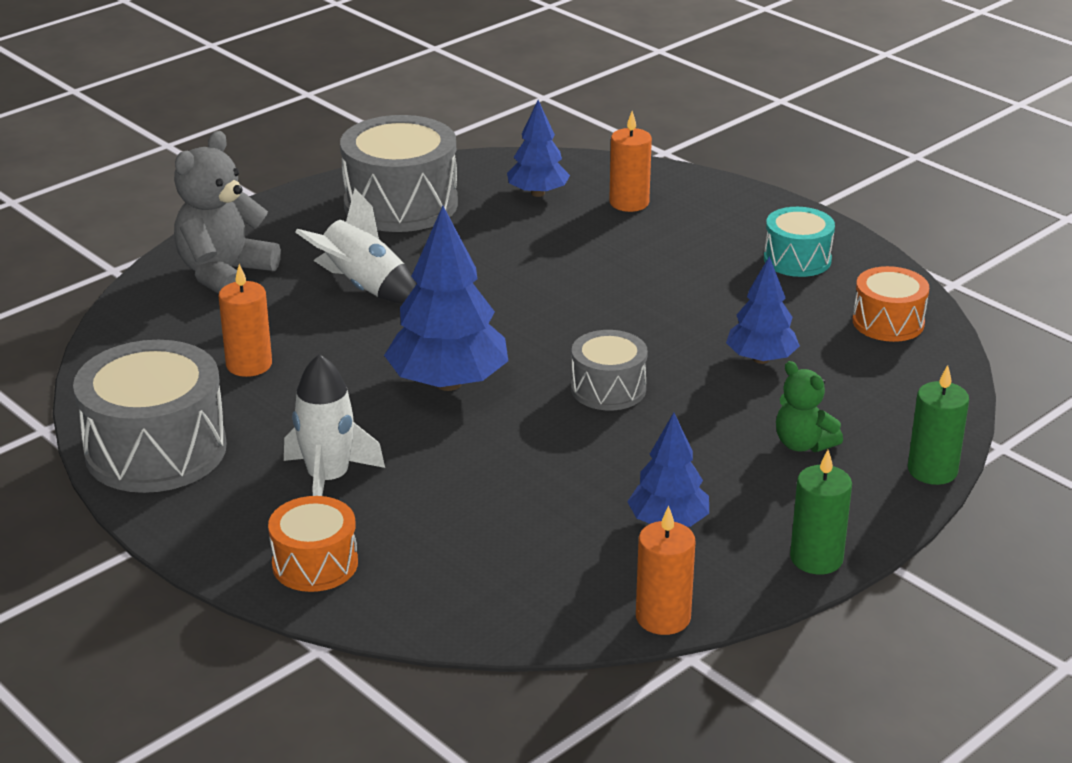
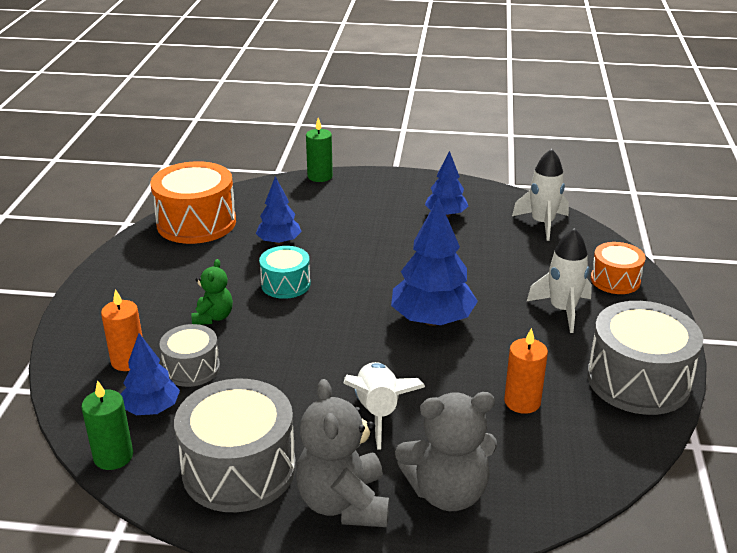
camera: 130 degrees left, 0 degrees up
(292, 229) = (344, 503): none -> grey teddy bear
(527, 597) = (542, 223): none -> white rocket
(608, 389) = (367, 270): grey drum -> grey drum (192, 368)
(663, 617) = (503, 194): orange candle -> none
(797, 259) = (150, 270): turquoise drum -> turquoise drum (285, 284)
(803, 444) = (341, 207): green teddy bear -> green teddy bear (213, 317)
(816, 558) = (417, 179): green candle -> green candle (113, 456)
(888, 322) = (196, 223): orange drum -> orange drum, size x1.78

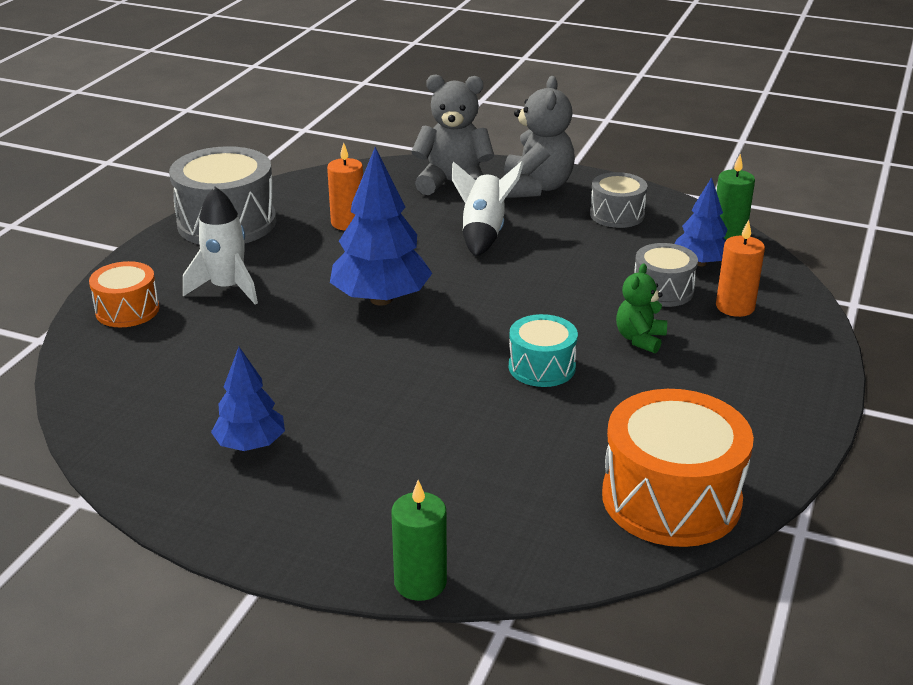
camera: 165 degrees left, 0 degrees up
(239, 469) = (617, 214): grey drum -> grey drum, size x0.56
(279, 242) = (536, 436): blue tree -> none
(542, 223) = (122, 403): white rocket -> none

